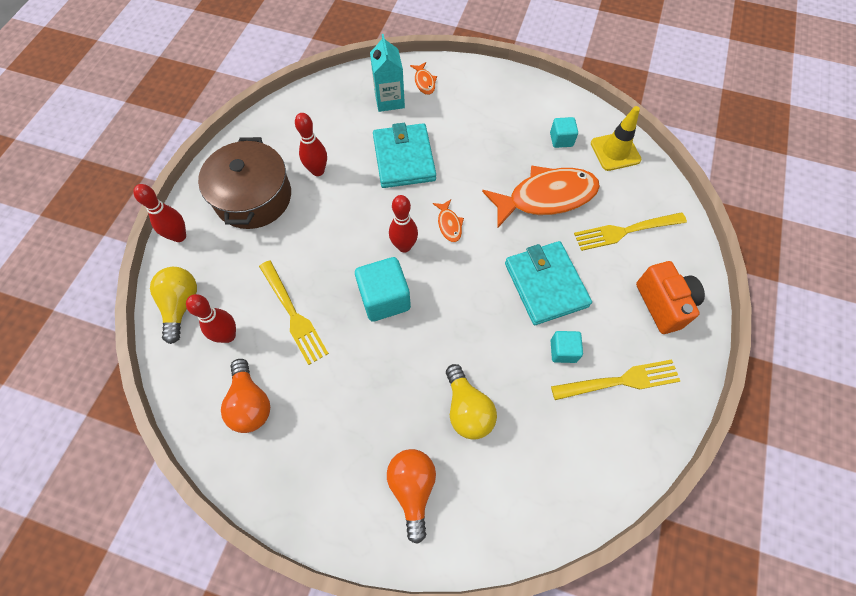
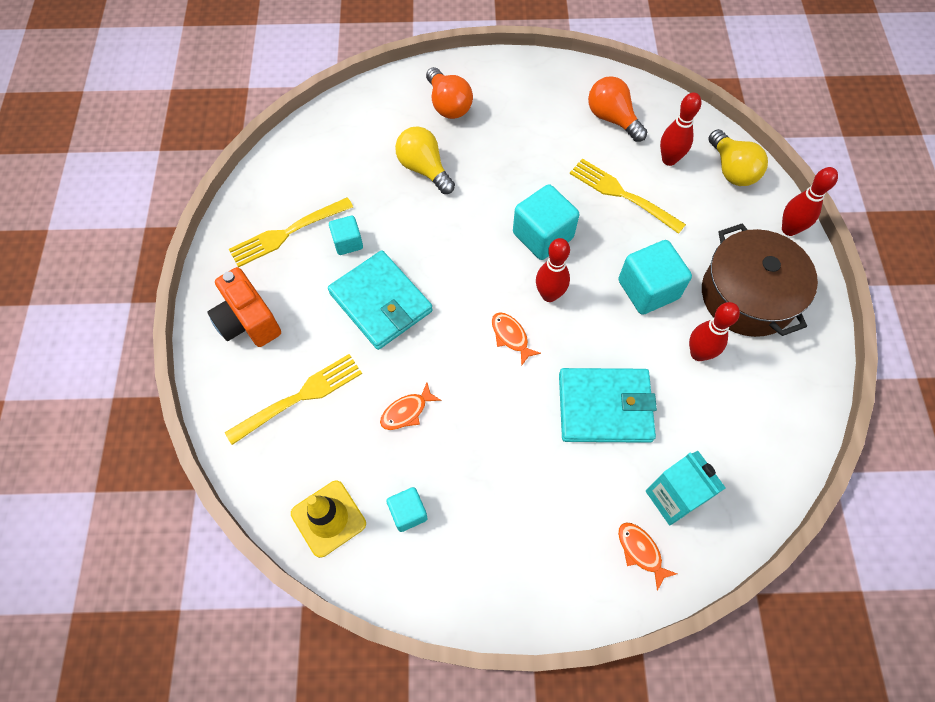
camera: 160 degrees right, 0 degrees up
(324, 226) = (648, 289): none -> turquoise cube
(404, 158) = (604, 407): turquoise wallet -> turquoise wallet turned 60 degrees counterclockwise
(546, 197) = (407, 411): orange fish -> orange fish, size x0.42

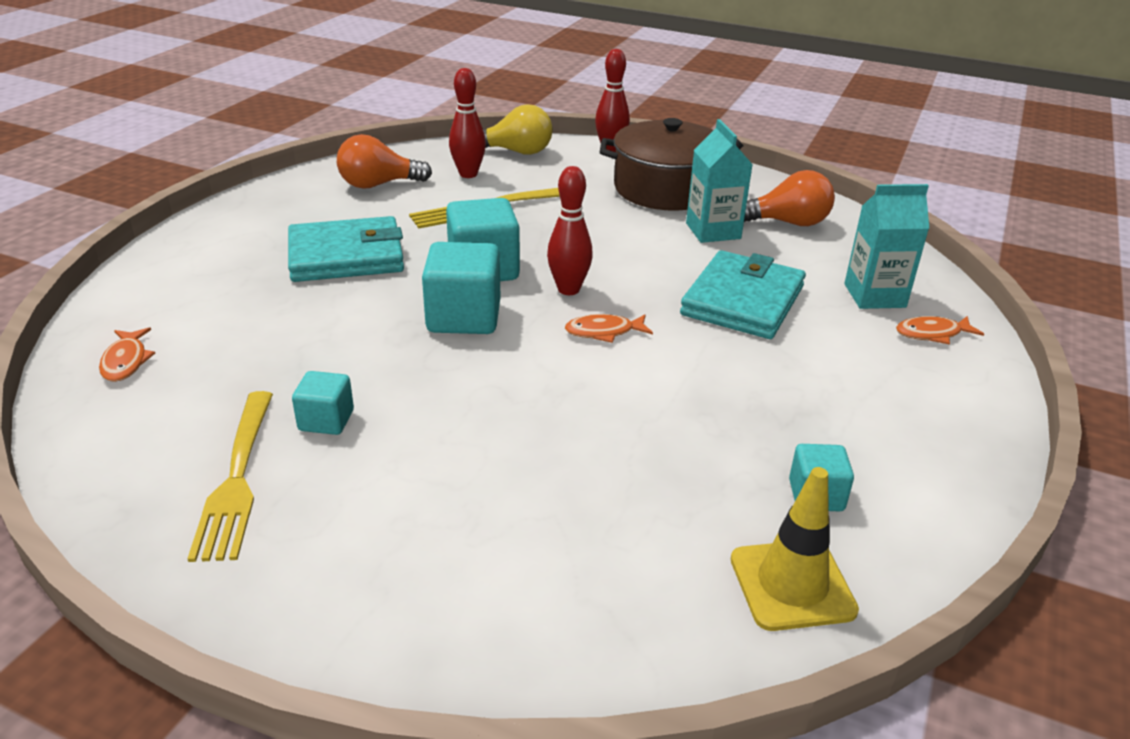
camera: 65 degrees left, 30 degrees down
(248, 321) = (360, 578): orange camera -> none
(300, 397) = (557, 555): yellow fork -> none
(380, 302) = (459, 420): turquoise wallet -> turquoise wallet (346, 256)
(407, 411) = (655, 449): orange fish -> orange fish (126, 361)
(424, 169) = (285, 319): yellow light bulb -> none
(448, 105) = (210, 272): orange light bulb -> orange light bulb (788, 223)
(648, 289) = (614, 232): turquoise cube -> turquoise cube (464, 317)
(698, 353) = (713, 231): red bowling pin -> turquoise carton

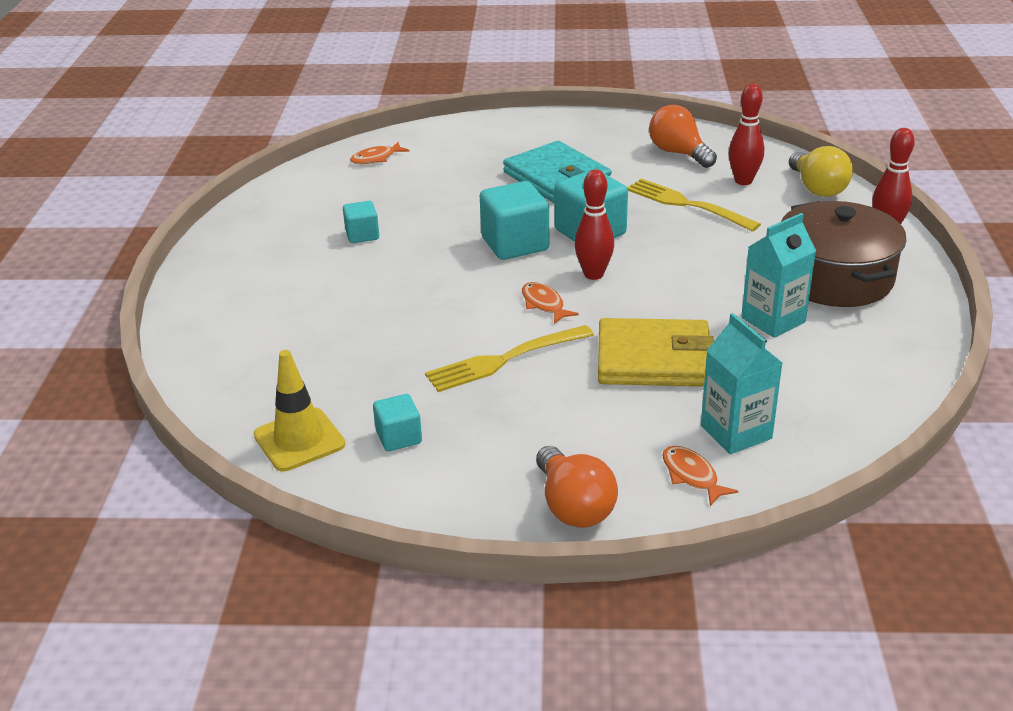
camera: 70 degrees right, 0 degrees up
(237, 479) = (294, 228): yellow fork -> yellow fork (504, 360)
(743, 301) = (654, 359): turquoise wallet -> yellow wallet
(788, 223) = (841, 359): orange light bulb -> orange light bulb (573, 506)

